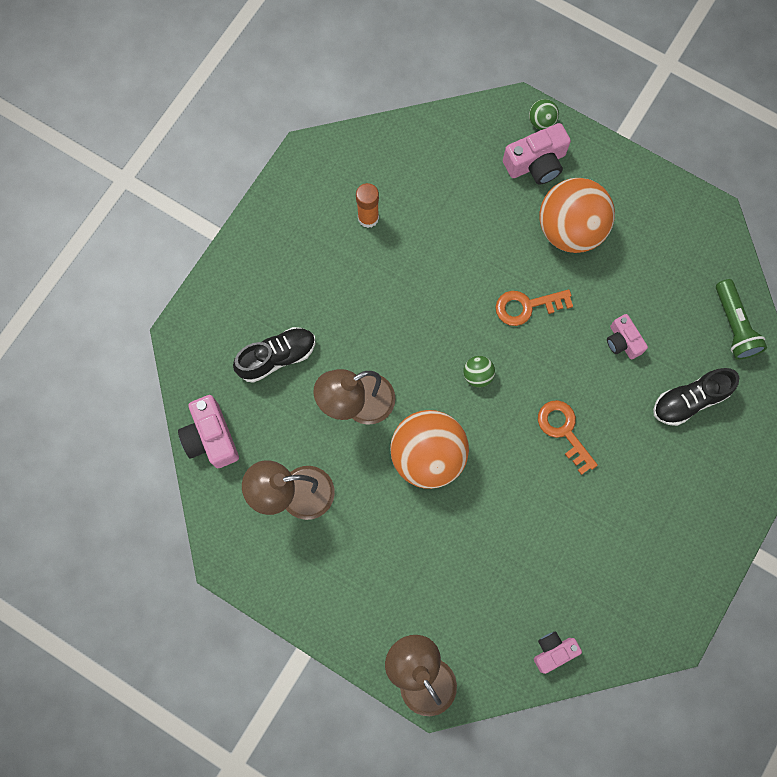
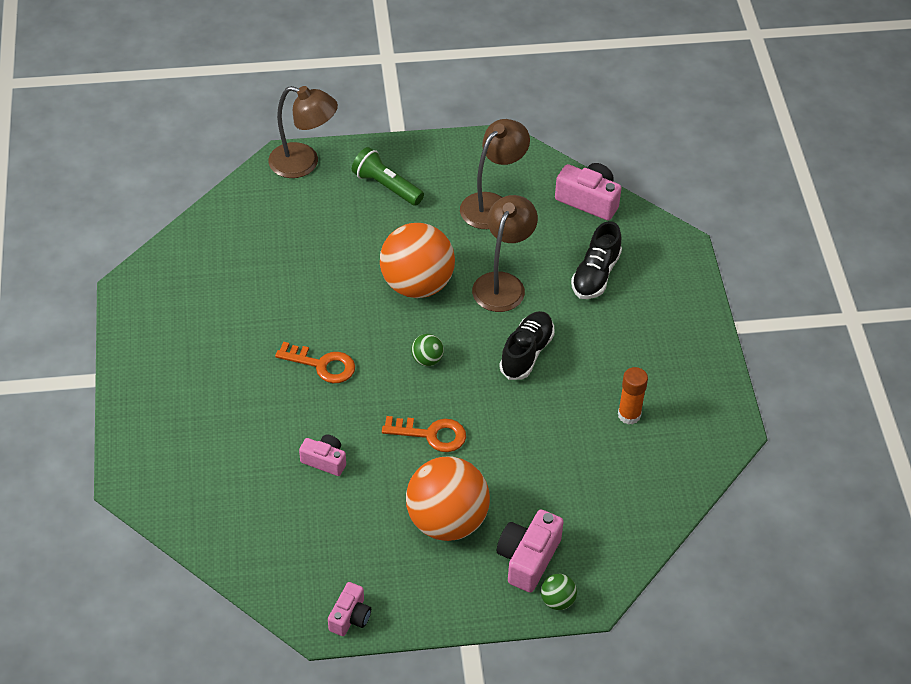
camera: 140 degrees right, 25 degrees down
(526, 306) = (431, 434): orange key -> orange key turned 60 degrees clockwise
(553, 651) = (217, 228): pink camera -> pink camera (350, 617)
(689, 400) = (231, 452): black shoe -> black shoe (526, 353)
(734, 326) = (232, 537): green flashlight -> green flashlight (386, 186)

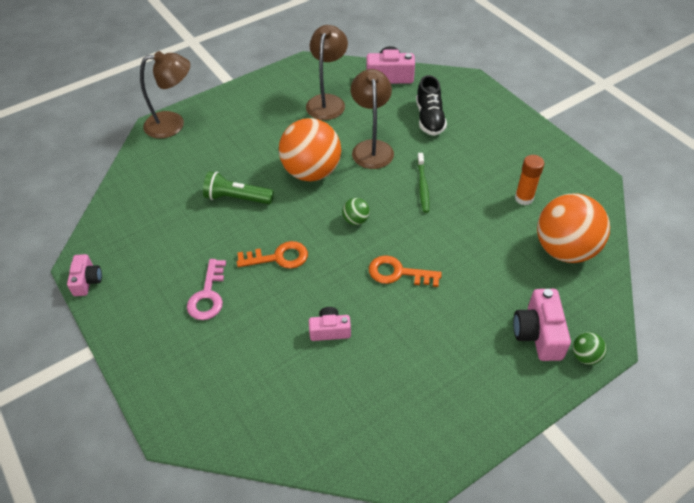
camera: 25 degrees left, 0 degrees up
(230, 373) = (208, 295): none -> pink key
(350, 617) = (440, 454): pink camera -> pink camera (87, 281)
(386, 186) = (244, 117): green flashlight -> green flashlight (237, 198)
(431, 434) = (398, 273): orange key -> orange key turned 150 degrees counterclockwise
(447, 521) = (457, 334): orange ball -> orange ball (564, 250)
(526, 353) = (423, 186): black shoe -> green toothbrush

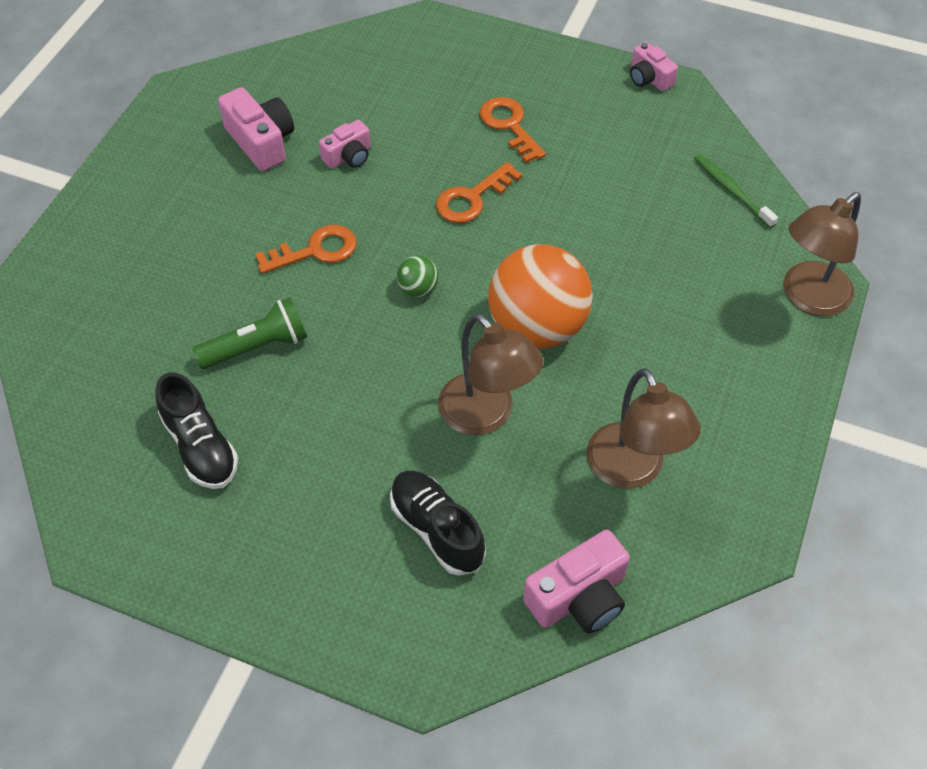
camera: 145 degrees right, 5 degrees up
(208, 295) = (509, 125): pink key -> orange key
(237, 198) = (596, 240): green flashlight -> green flashlight (257, 346)
(423, 186) = (362, 388): green toothbrush -> green toothbrush (731, 190)
(524, 198) = (200, 446): orange glue stick -> black shoe
(538, 334) = (108, 263): pink camera -> pink camera (261, 142)
(564, 250) = (110, 390): orange ball -> none
(585, 356) = (44, 264): green ball -> none

